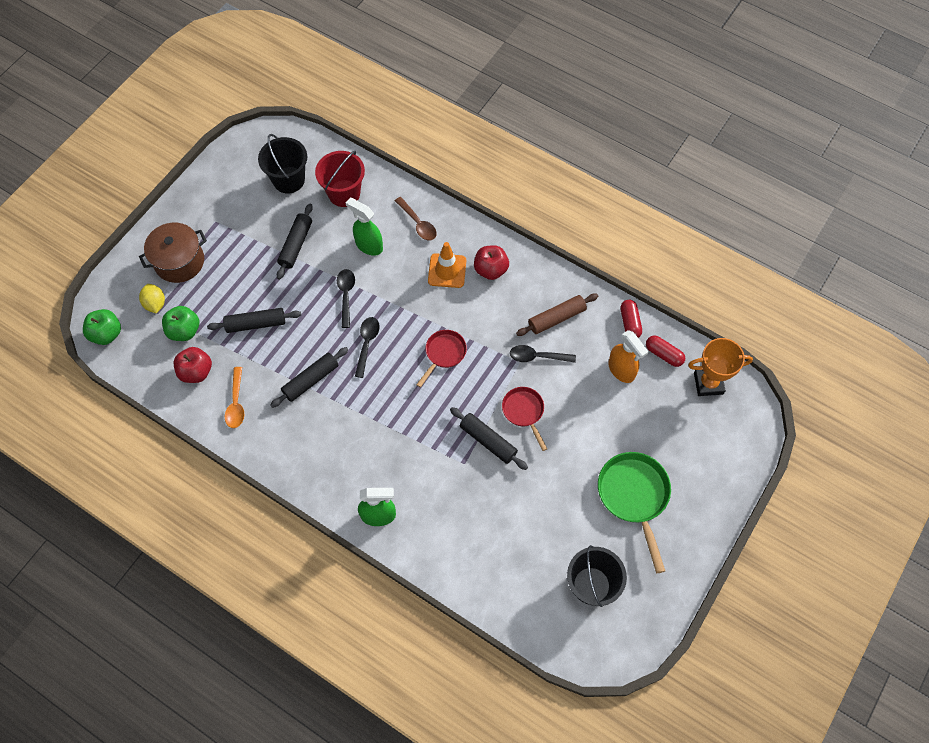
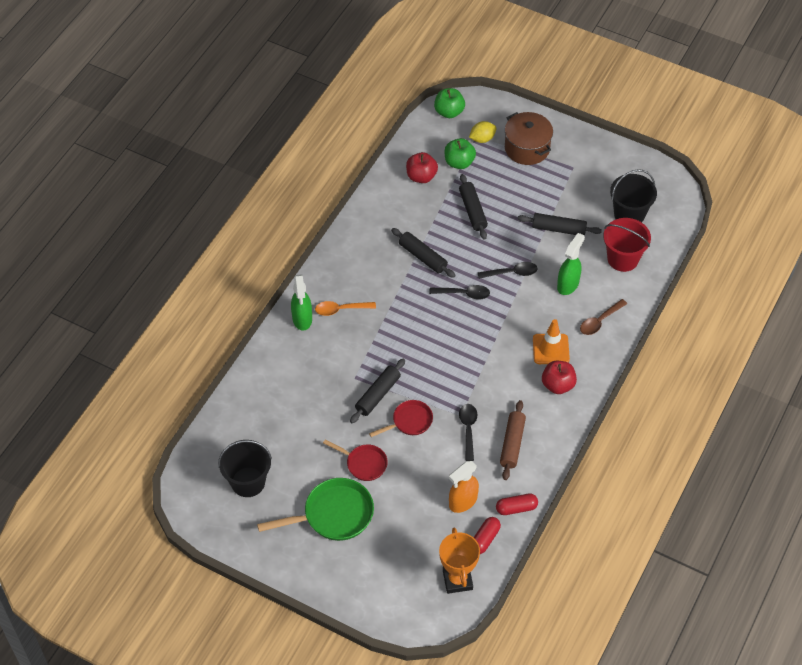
camera: 85 degrees right, 10 degrees down
(236, 403) = (395, 208): orange spoon -> orange spoon (341, 309)
(444, 354) = (461, 354): red pan -> red pan (364, 464)
(556, 318) = (512, 443): brown rolling pin -> brown rolling pin turned 45 degrees clockwise

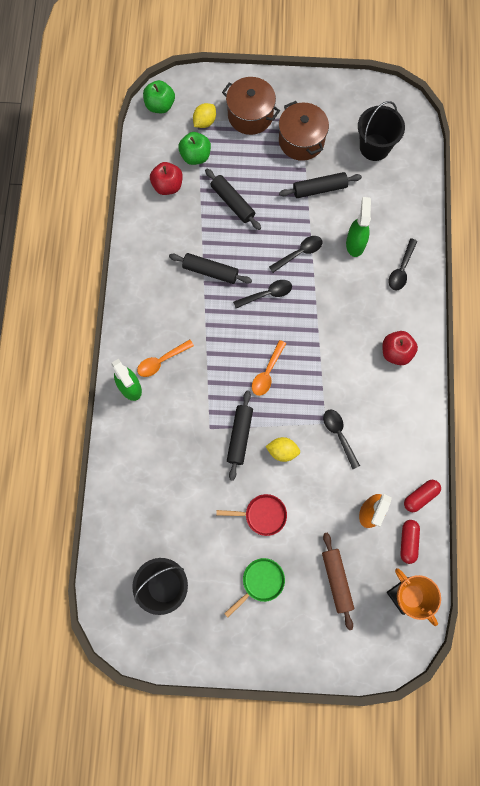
camera: 25 degrees left, 20 degrees up
(333, 515) = (260, 582): green pan -> green pan, size x0.60
(409, 421) = (282, 451): red pan -> yellow lemon
(430, 355) = (267, 373): none -> orange spoon
(512, 443) = (385, 431): brown rolling pin -> brown rolling pin (337, 580)
(551, 349) = (372, 318): orange traffic cone -> none
(563, 185) = (301, 141): none -> brown pot
(600, 321) = (401, 269): brown spoon -> black spoon
(623, 259) = (390, 196): red bucket -> none

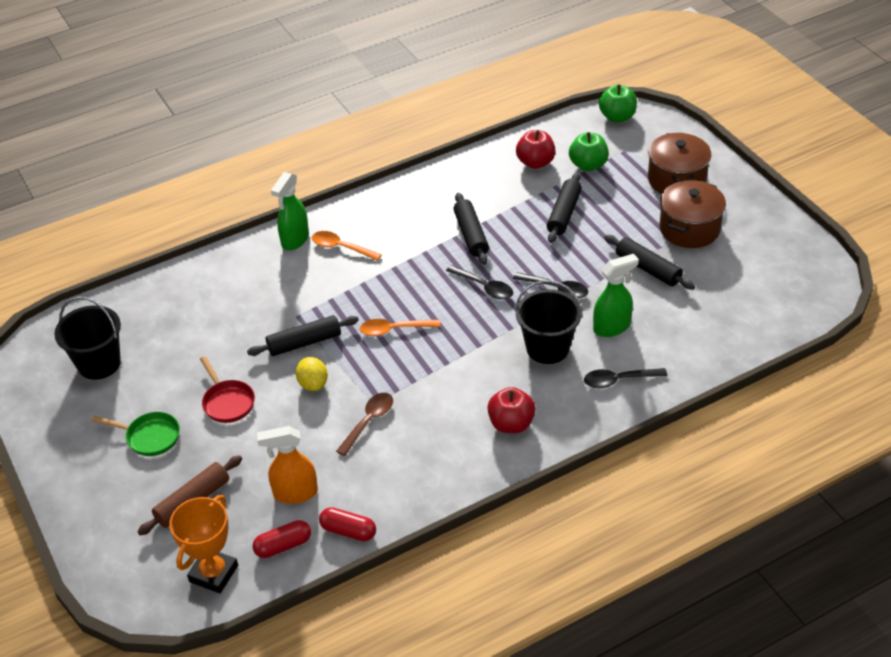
camera: 60 degrees right, 30 degrees down
(204, 122) = (633, 153): yellow lemon -> none
(339, 435) = (368, 422): black spoon -> brown spoon
(374, 147) = (746, 287): black bucket -> black bucket (547, 348)

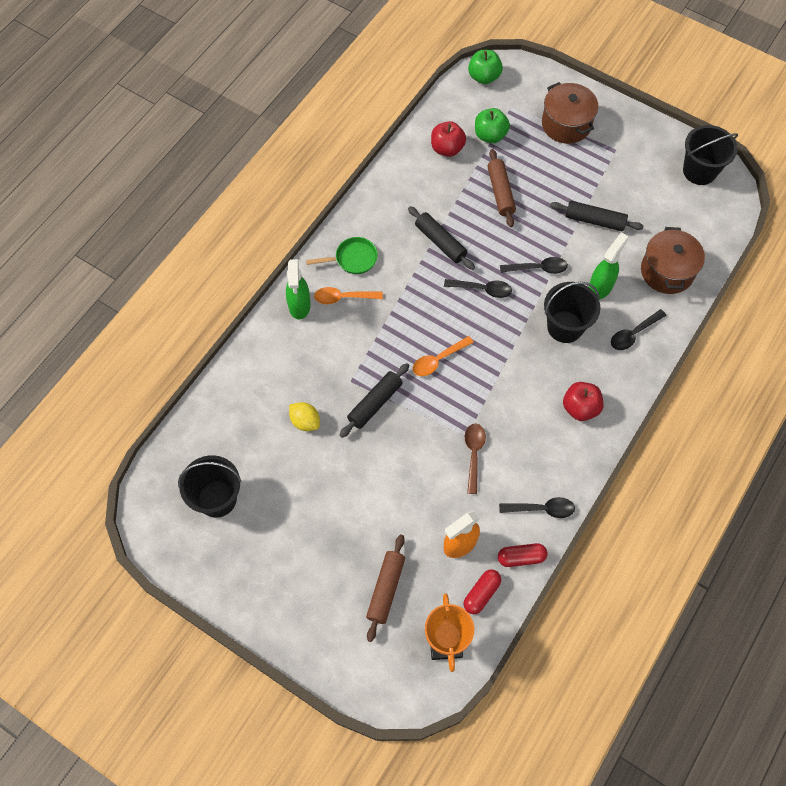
camera: 30 degrees left, 20 degrees up
(150, 437) = (310, 548): green pan -> green pan (353, 259)
(227, 402) = (351, 487): red pan -> none
(313, 384) = (408, 439): yellow lemon -> yellow lemon (305, 421)
(402, 497) = (541, 509): none -> black spoon
(563, 214) = (500, 192): black rolling pin -> brown rolling pin
(689, 229) = (603, 169): brown pot -> brown pot (667, 271)
(799, 263) = (699, 171): none -> black bucket

